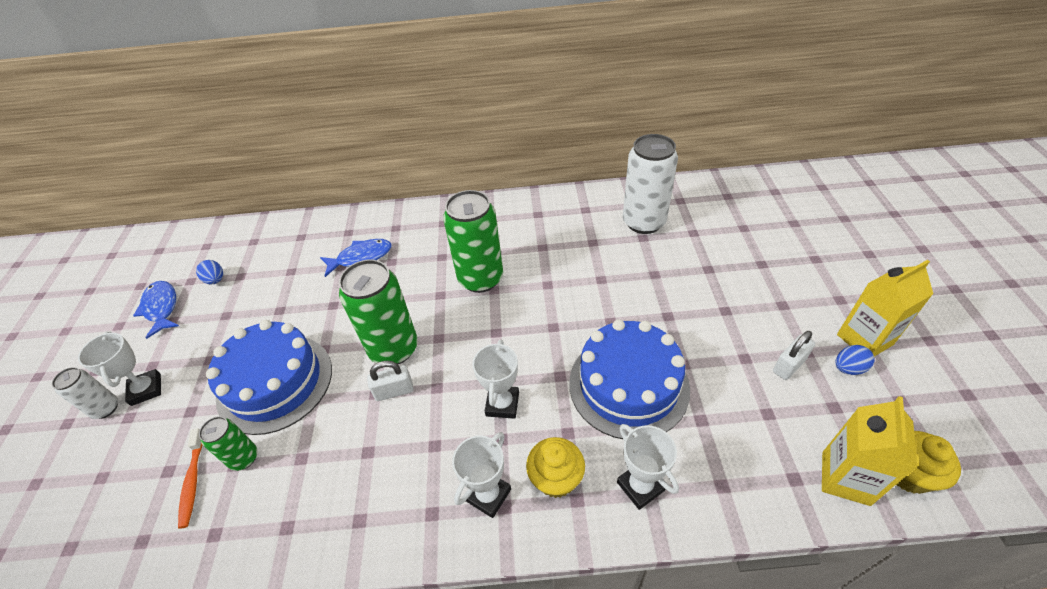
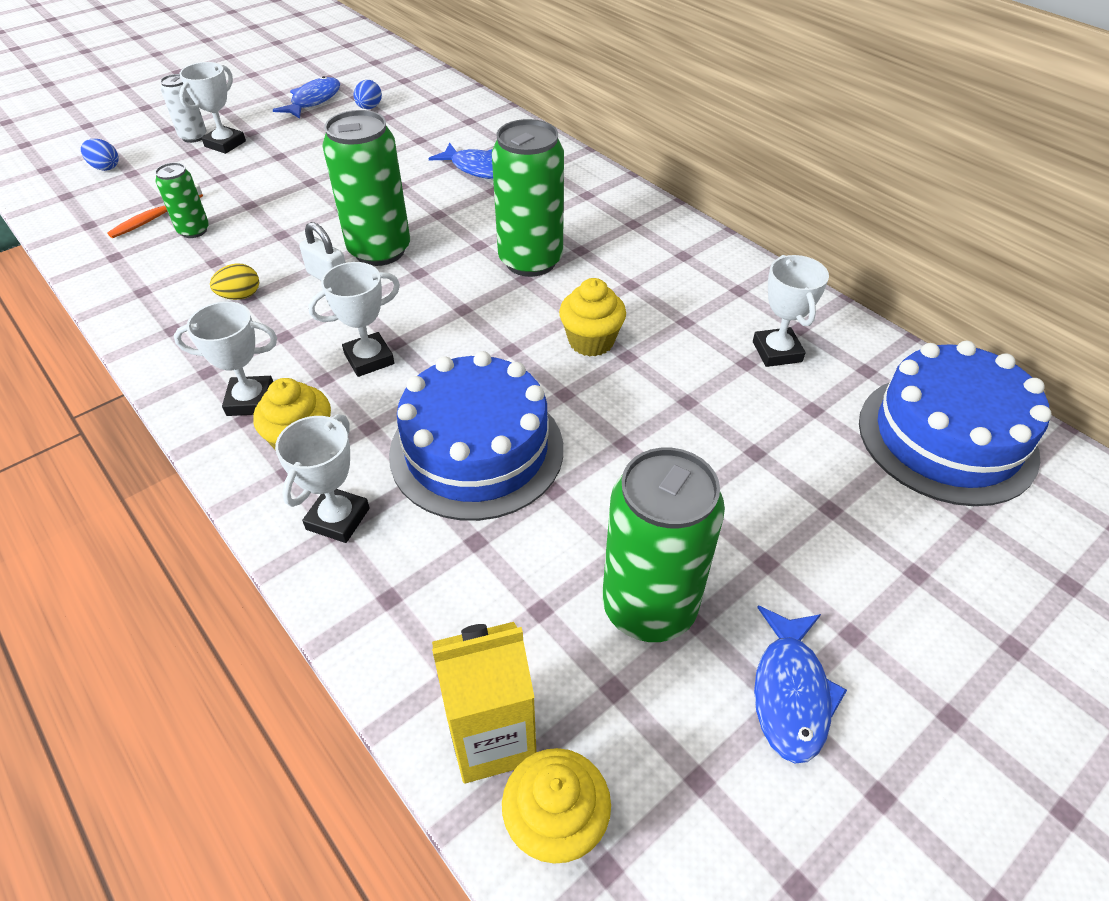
camera: 50 degrees right, 0 degrees up
(275, 382) = (283, 203): blue cake -> blue cake (946, 438)
(362, 456) = (240, 296): none -> yellow egg
(576, 288) = (591, 341): none -> yellow cupcake
(643, 222) = (777, 352): white can -> white trophy
(789, 365) = (649, 607): white padlock -> green can
(848, 368) = (708, 686): blue egg -> blue egg (105, 167)
(864, 339) = (791, 693): yellow carton -> blue fish

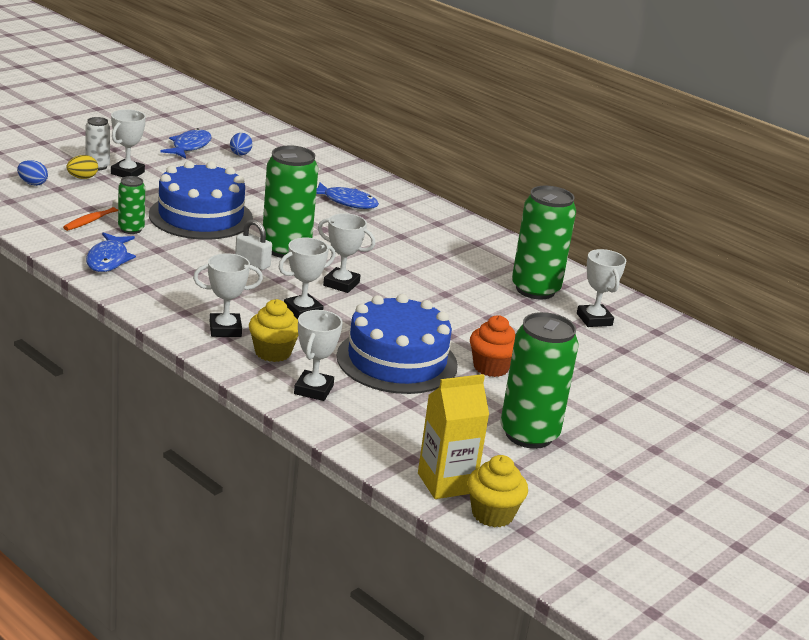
camera: 10 degrees left, 20 degrees down
(240, 296) = (189, 271): yellow egg -> yellow egg (82, 178)
(435, 306) = (341, 284): none -> white trophy
(530, 261) = (405, 261): green can -> green can (535, 289)
(591, 341) = (462, 308): yellow cupcake -> none
(612, 457) = (491, 367): none -> orange cupcake
(791, 693) = (620, 470): blue fish -> blue fish (108, 259)
(946, 438) = (710, 366): blue cake -> blue cake (201, 216)

